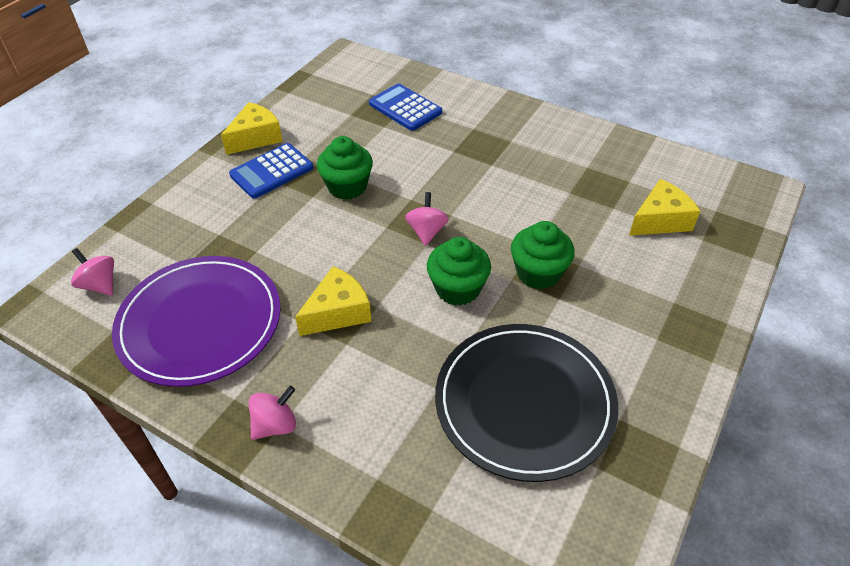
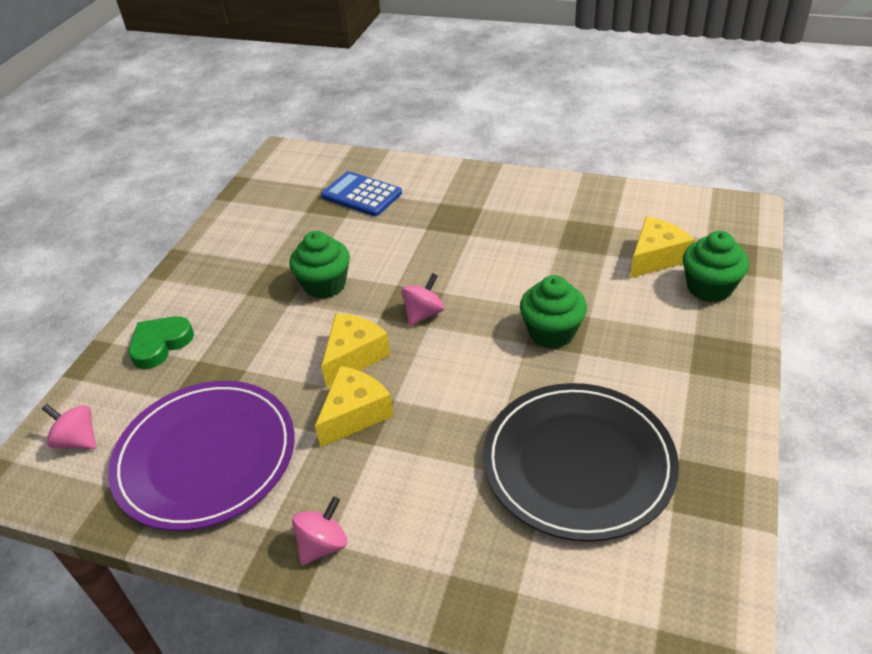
camera: 10 degrees left, 5 degrees down
(191, 213) = (160, 344): none -> green heart
(256, 138) = (209, 253): yellow cheese -> yellow cheese (354, 356)
(272, 171) = (237, 285): blue calculator -> none
(427, 231) = (423, 314): pink spinning top -> pink spinning top turned 45 degrees clockwise
(458, 289) = (474, 364): green cupcake -> green cupcake (709, 288)

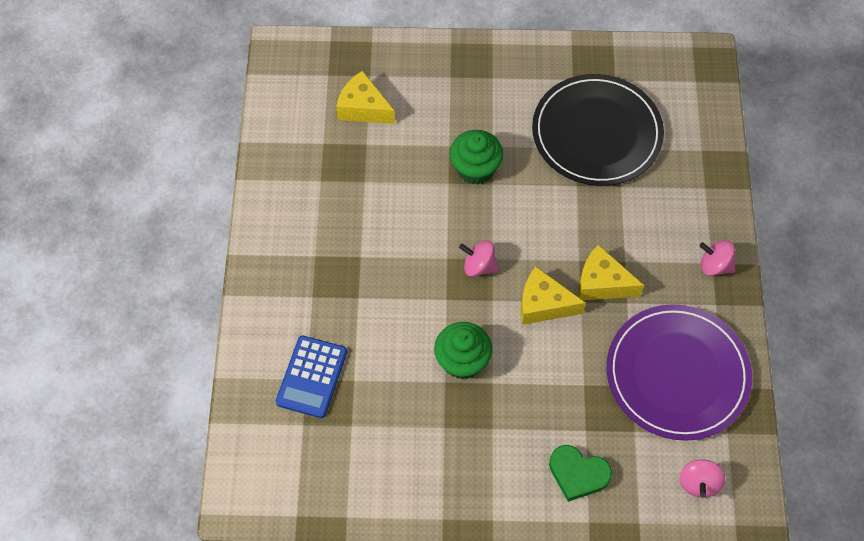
camera: 110 degrees left, 20 degrees up
(709, 288) = (394, 70): green cupcake -> none

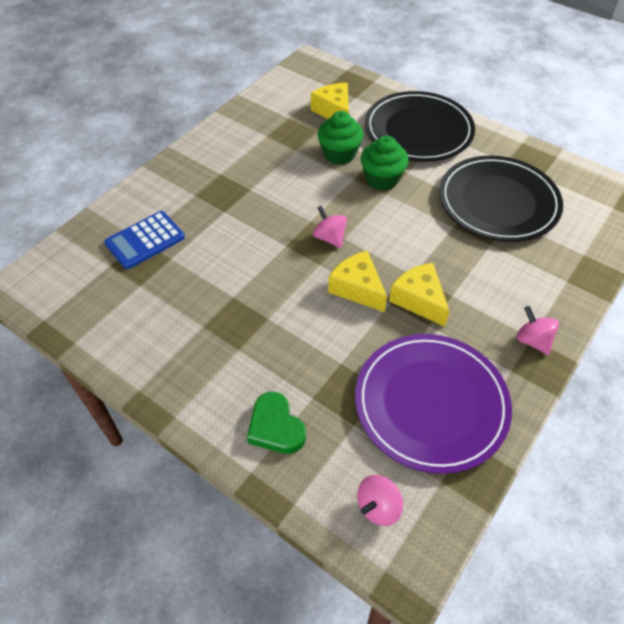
camera: 35 degrees right, 10 degrees down
(462, 360) = (259, 290): green cupcake -> green cupcake (339, 154)
(465, 85) = (418, 130): none -> black plate

